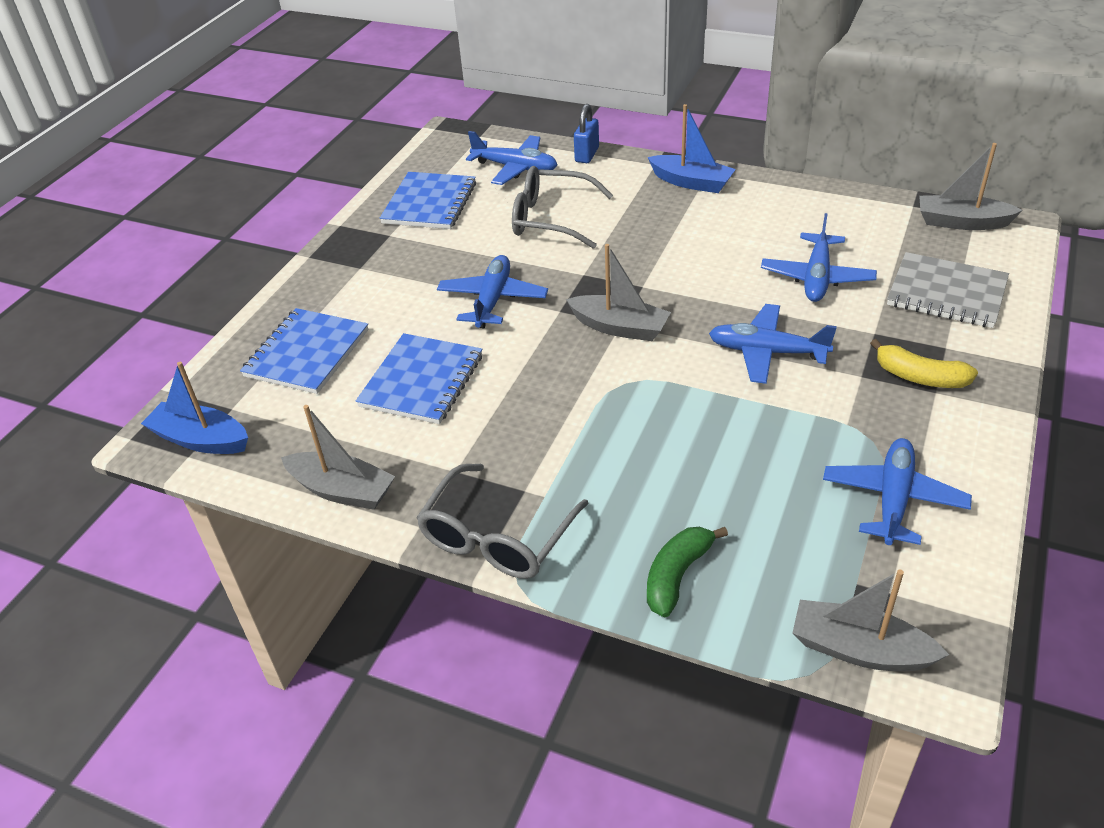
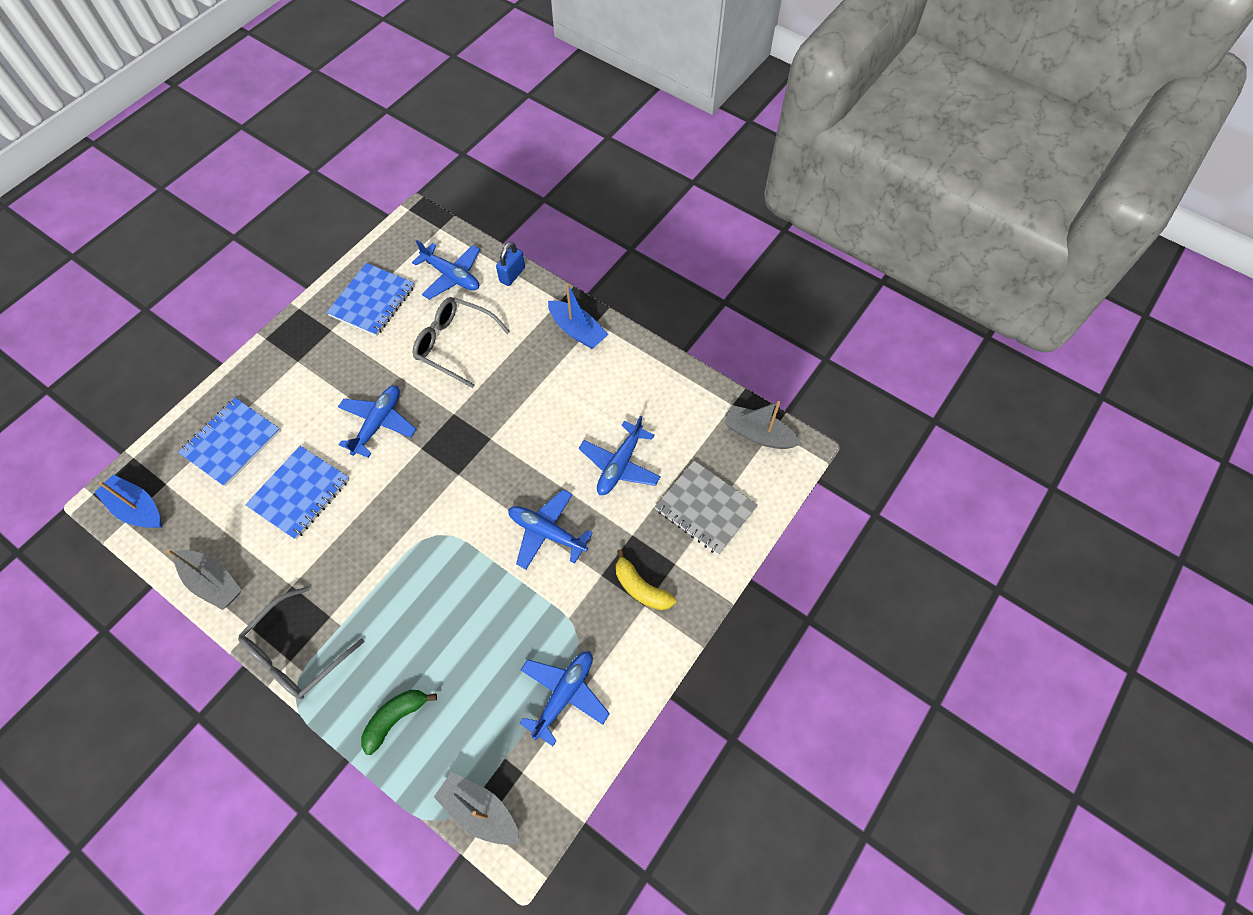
camera: 10 degrees right, 20 degrees up
(619, 327) = (455, 478): grey boat -> none

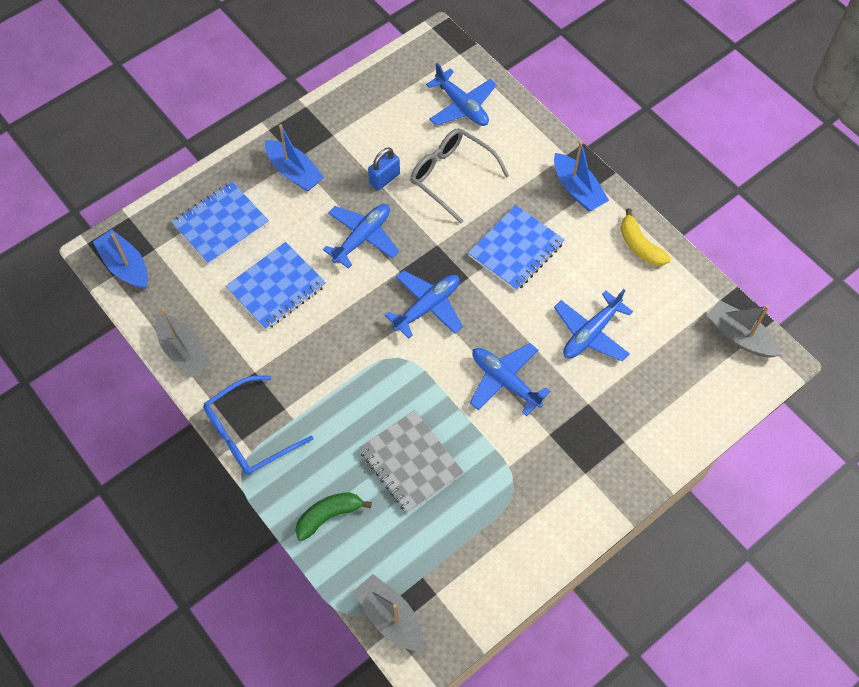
camera: 15 degrees right, 0 degrees up
(296, 653) = (249, 434): grey glasses -> blue glasses
(298, 374) = (294, 172): none -> blue boat
(372, 301) = (378, 115): blue notebook -> blue notebook (516, 249)
(512, 275) = (523, 118): blue padlock -> blue padlock (384, 179)
(564, 695) = (489, 535): blue plane -> blue plane (427, 307)
(640, 588) = (585, 456): yellow banana -> yellow banana (640, 245)
(705, 508) = (667, 396): grey notebook -> grey notebook (410, 462)

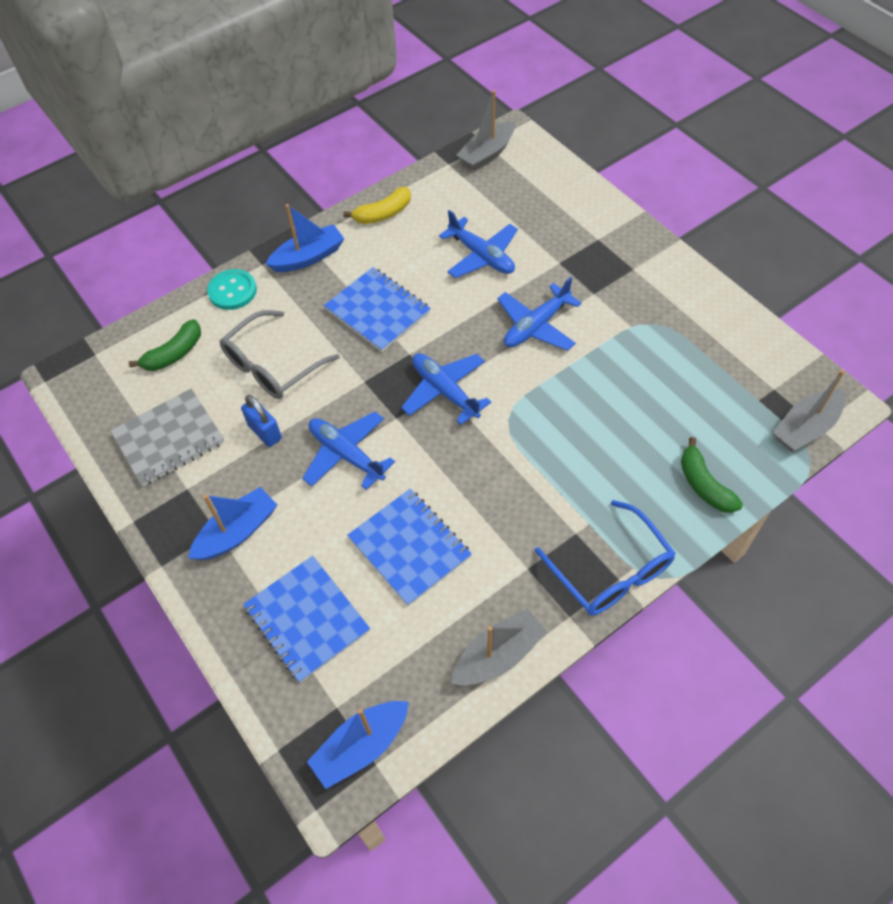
camera: 85 degrees left, 5 degrees down
(410, 462) = (634, 408): grey notebook -> grey notebook (169, 439)
(462, 106) = (174, 354): blue plane -> green banana
(532, 137) = (232, 291): none -> turquoise button

